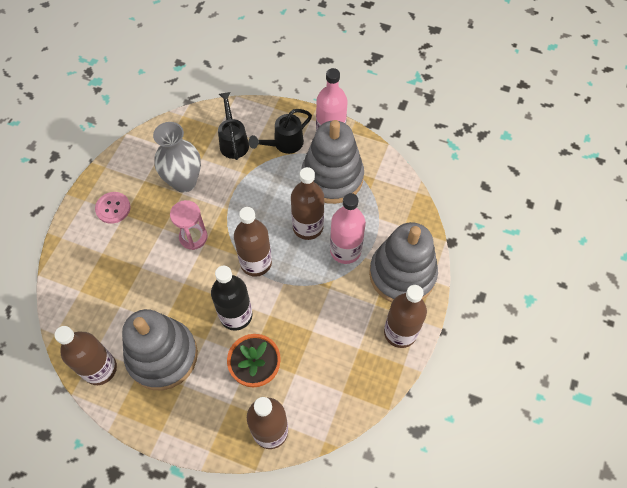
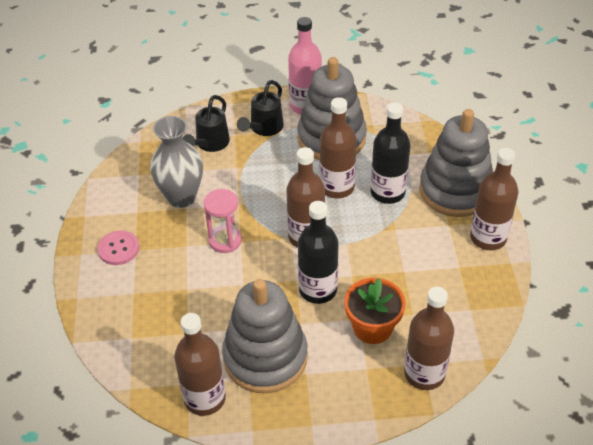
camera: 25 degrees left, 15 degrees down
(233, 141) = (210, 144): black watering can -> black watering can turned 120 degrees counterclockwise
(345, 250) = (387, 192): pink bottle -> black bottle

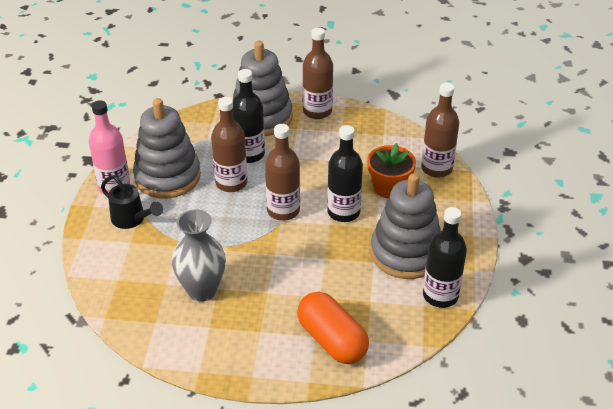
camera: 80 degrees left, 5 degrees down
(118, 249) = (255, 344): pink button -> none
(129, 308) = (332, 340): none -> orange capsule
(205, 398) = (440, 295): brown bottle -> black bottle
(210, 144) = (136, 262): black watering can -> none
(225, 240) = (270, 264): pink hourglass -> none

